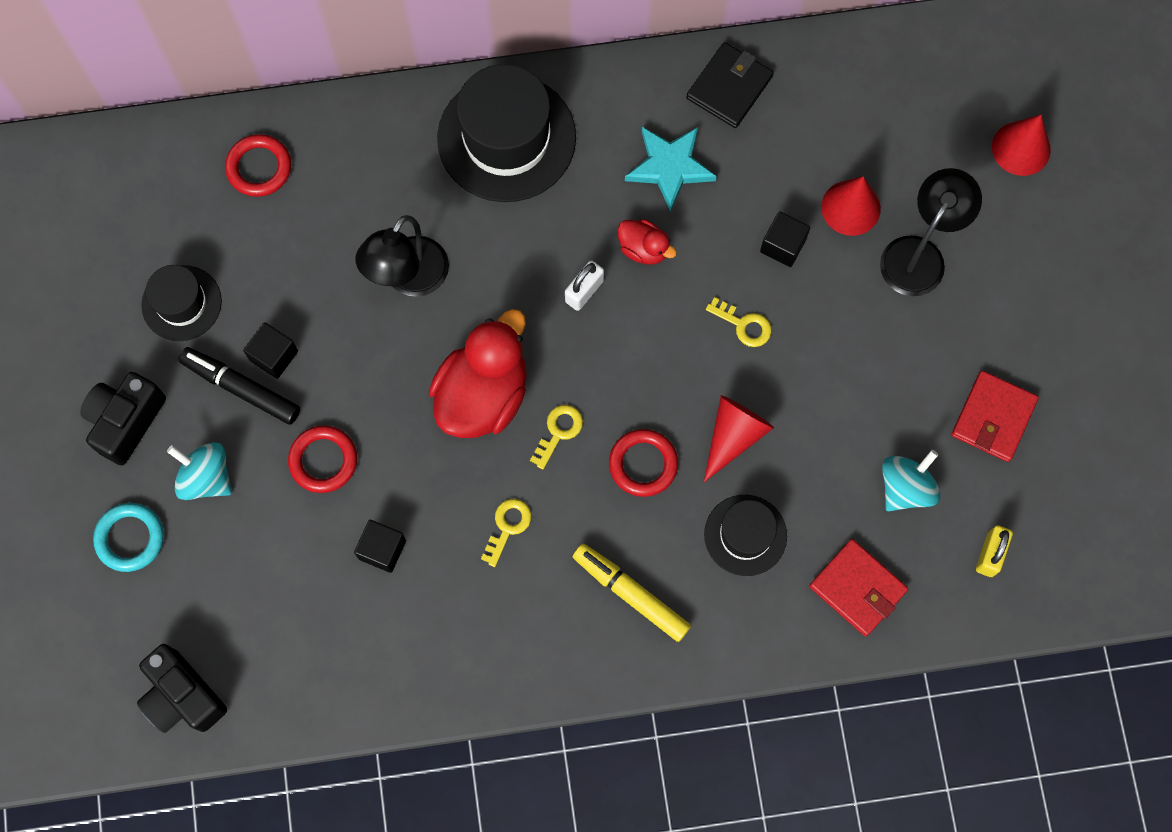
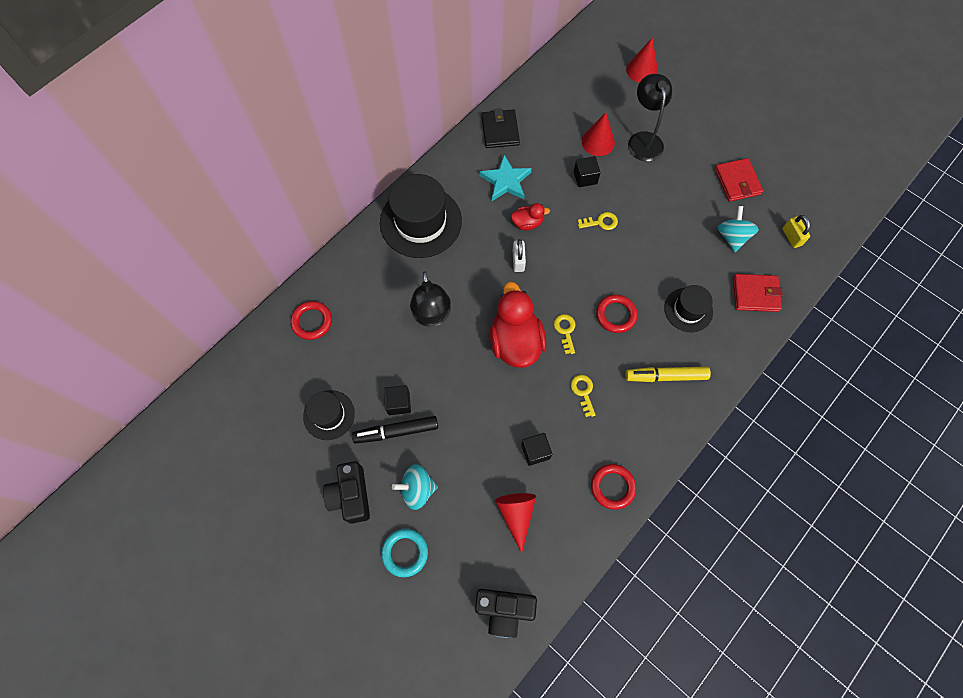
camera: 40 degrees left, 5 degrees down
(323, 460) = (468, 433): red ring -> red ring (612, 487)
(733, 436) = (642, 272): red cone -> red cone (516, 514)

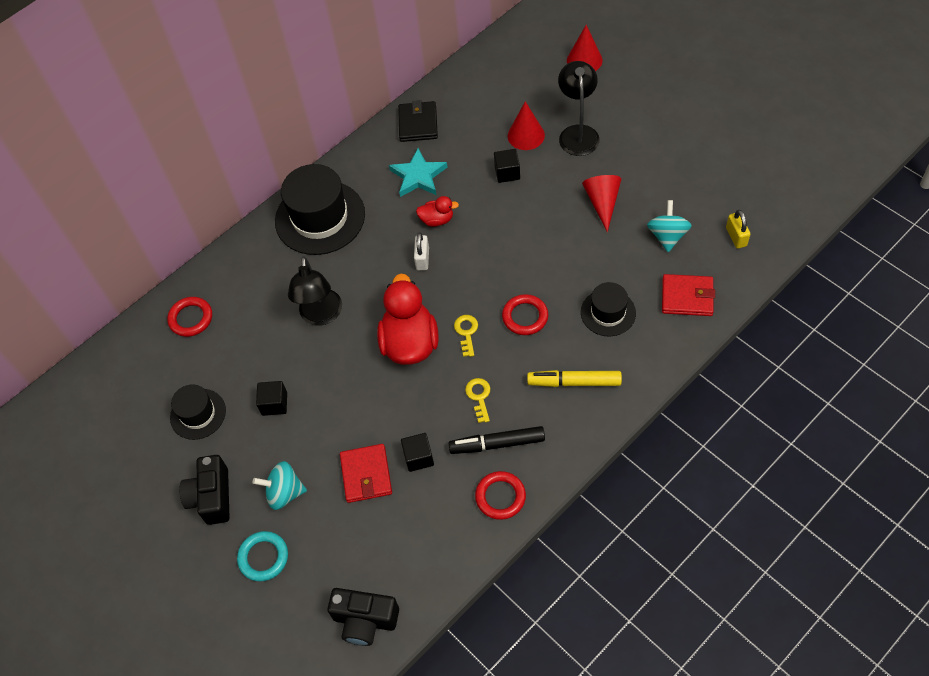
camera: 10 degrees right, 10 degrees down
(396, 431) = (268, 432): black marker -> black marker (497, 444)
(516, 514) = (390, 522): red cone -> red cone (602, 203)
(601, 222) = (519, 219): yellow key -> none
(737, 181) = (680, 177): red wallet -> red wallet (366, 475)

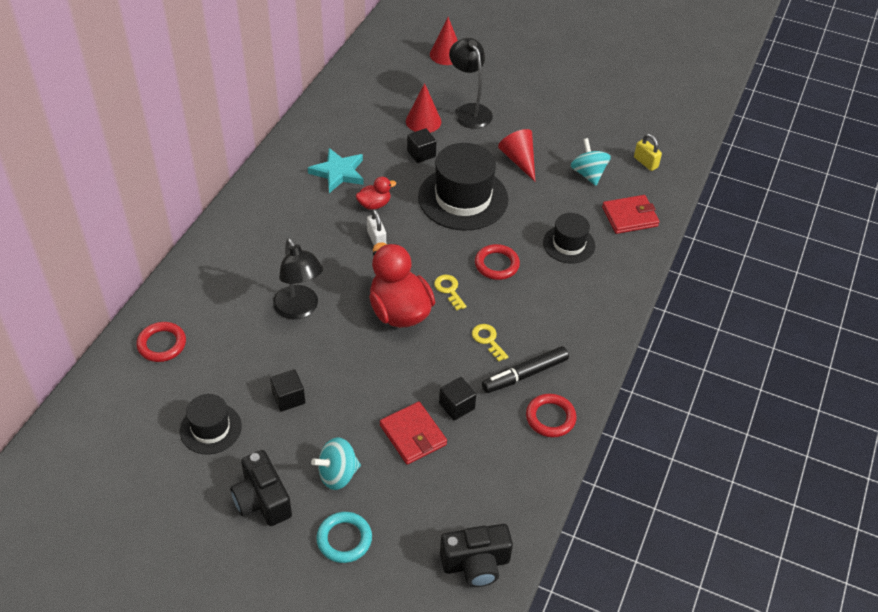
camera: 30 degrees left, 10 degrees down
(320, 217) = (257, 226): black hat -> black hat (463, 198)
(418, 124) = (317, 130): black wallet -> none
(574, 382) = (568, 306): yellow marker -> none

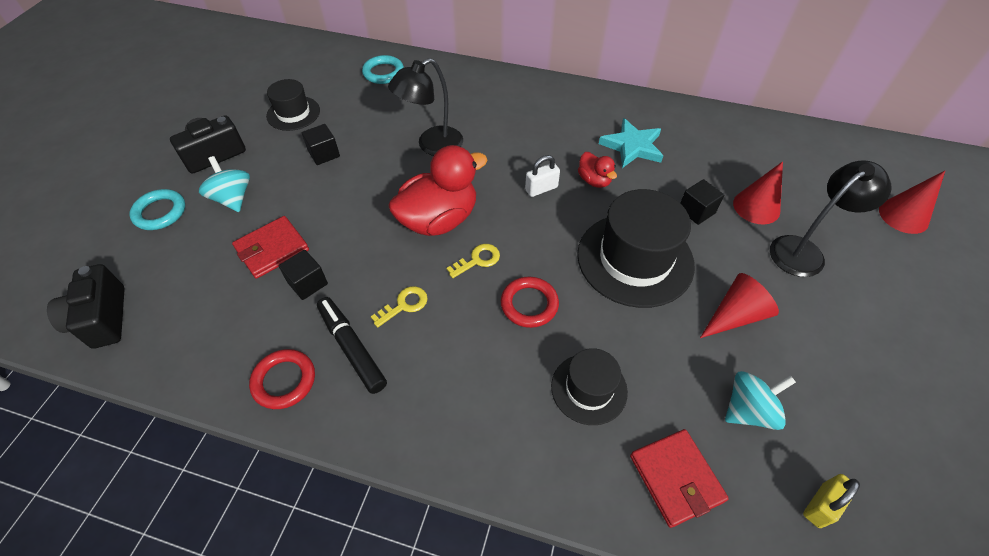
camera: 85 degrees right, 5 degrees up
(162, 344) = (383, 73): red ring -> turquoise ring

